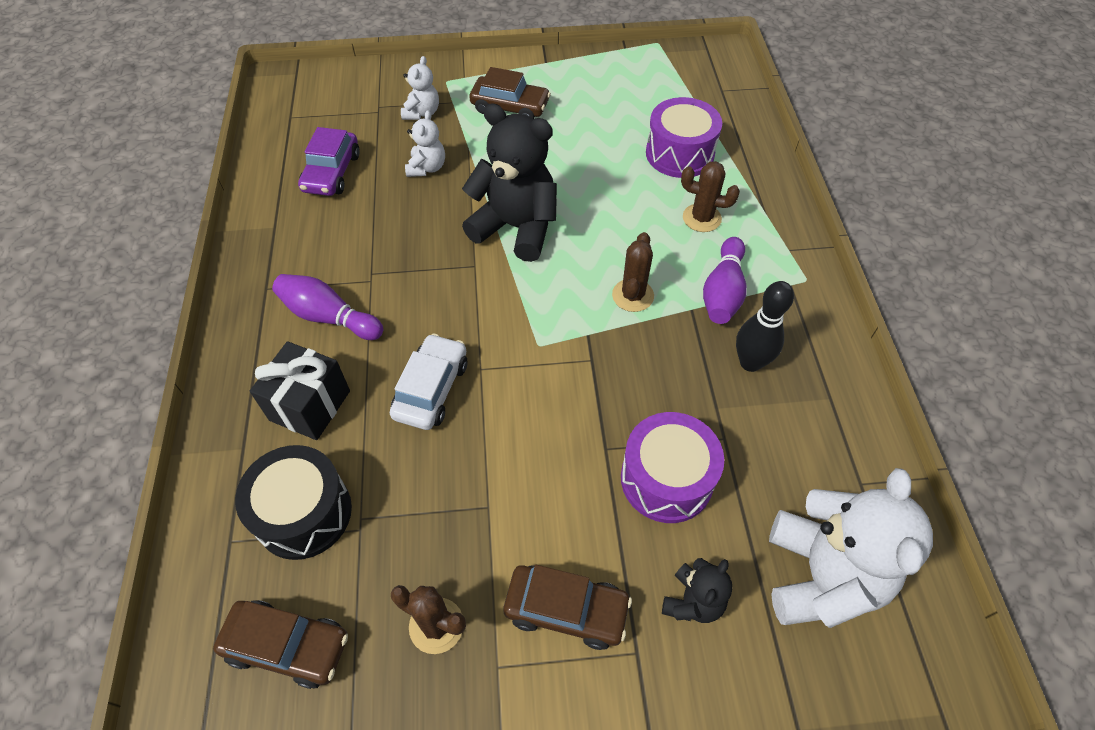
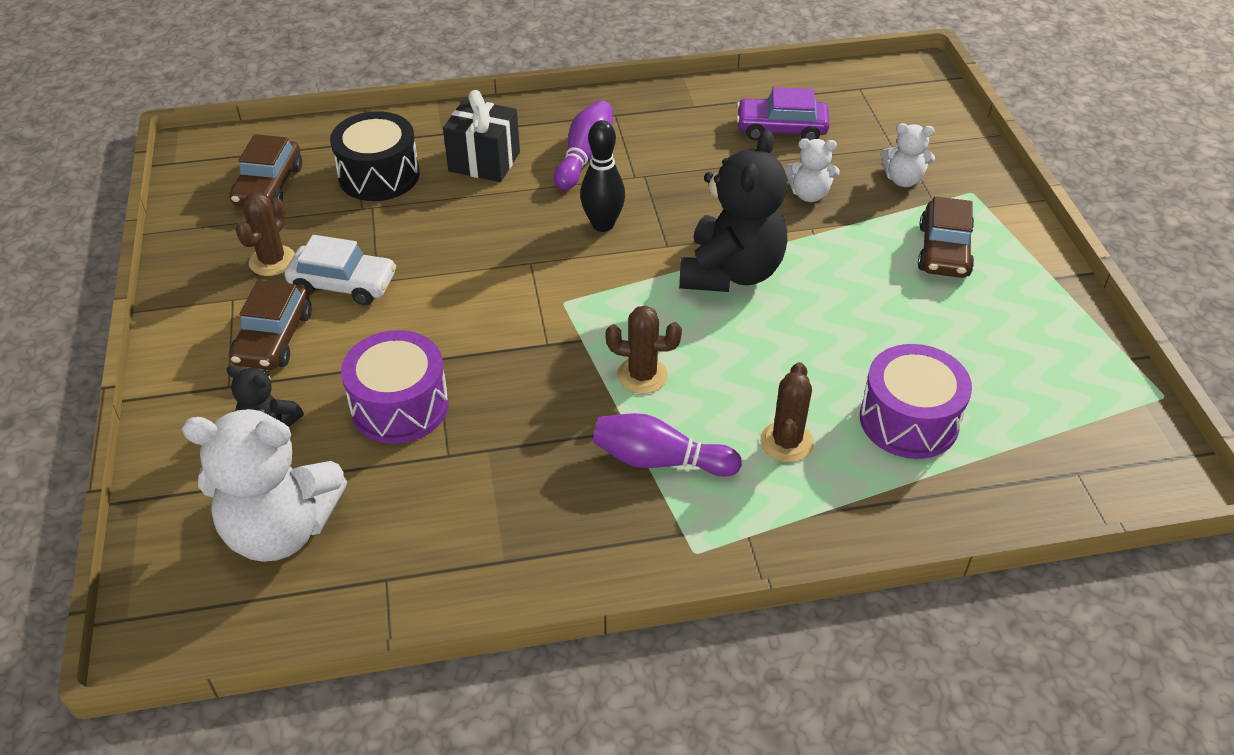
camera: 85 degrees right, 10 degrees down
(431, 389) = (504, 232): white car -> white car (343, 284)
(750, 362) = (552, 483): black bowling pin -> black bowling pin (603, 224)

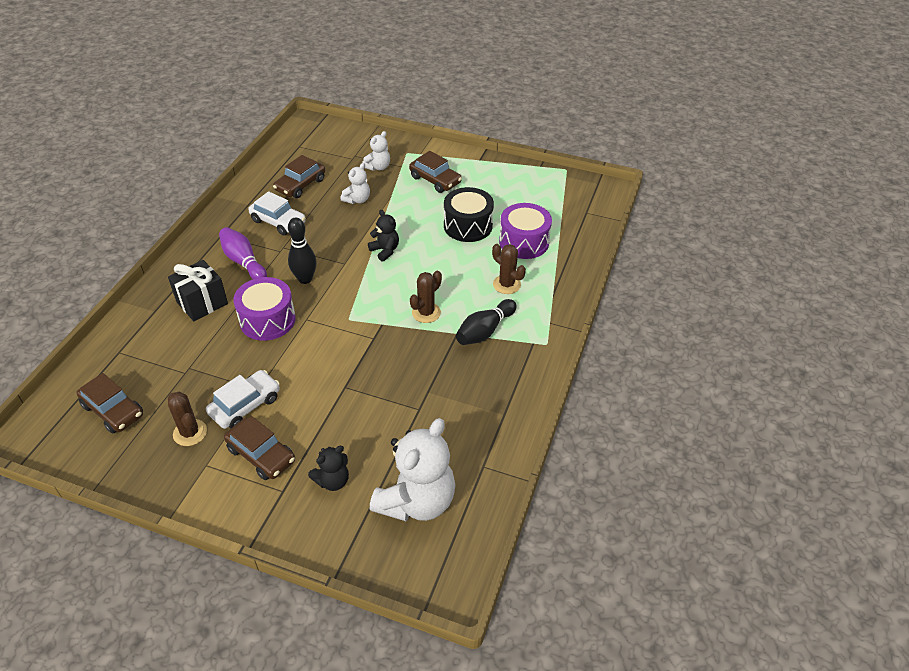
camera: 60 degrees left, 0 degrees up
(379, 175) = (163, 353): black drum -> black drum (468, 226)
(400, 406) = (367, 416): purple drum -> purple drum (267, 320)
(660, 460) = (484, 331): purple bowling pin -> black bowling pin
(688, 147) = (278, 222): none -> white car
(731, 272) = (385, 251): black teddy bear -> black teddy bear, size x0.50
(781, 129) = (300, 185): purple car -> brown car

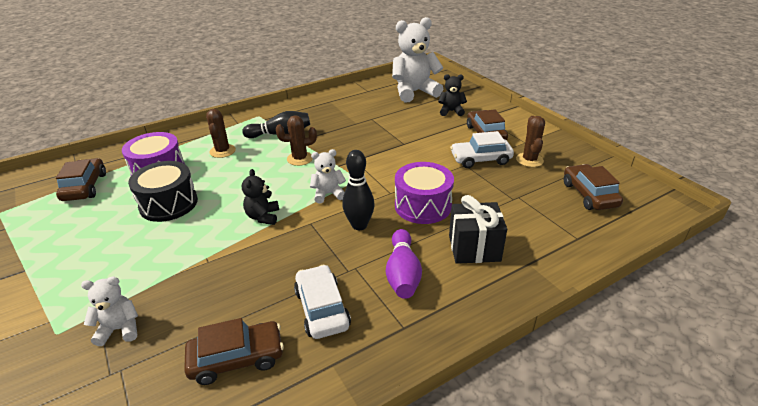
camera: 140 degrees left, 10 degrees down
(357, 200) = (209, 290): white teddy bear -> white teddy bear (328, 194)
(435, 180) = (105, 269): brown car -> brown car (85, 187)

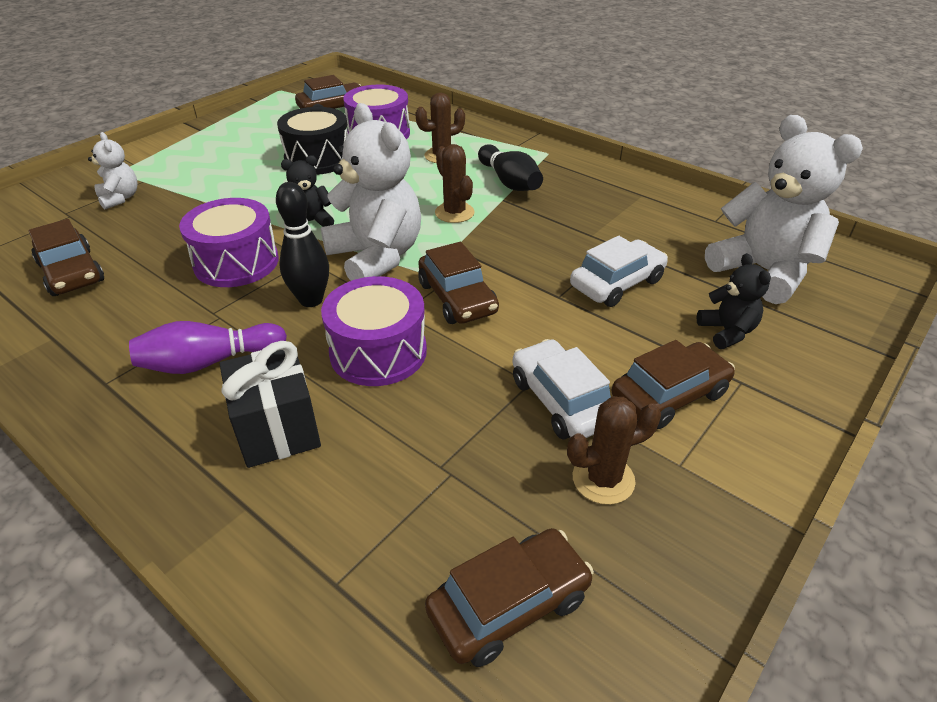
camera: 70 degrees right, 5 degrees up
(291, 256) = (236, 262): none -> purple drum
(322, 309) = (142, 308): white car -> white car (617, 283)
(328, 194) = (376, 257): white teddy bear -> white teddy bear, size x2.01
(388, 172) = (457, 298): none -> brown car

